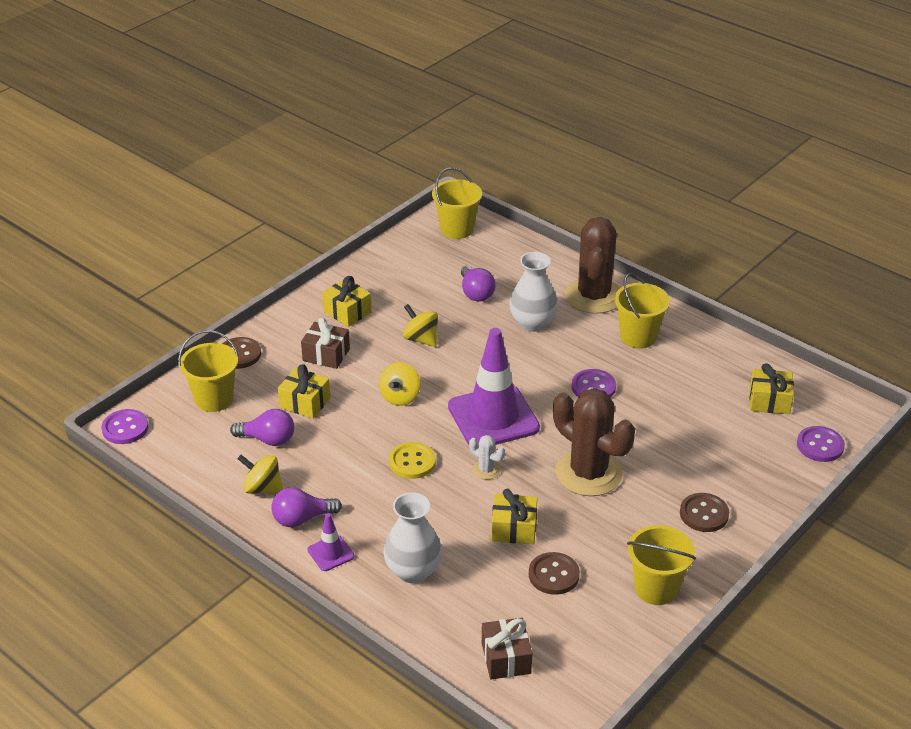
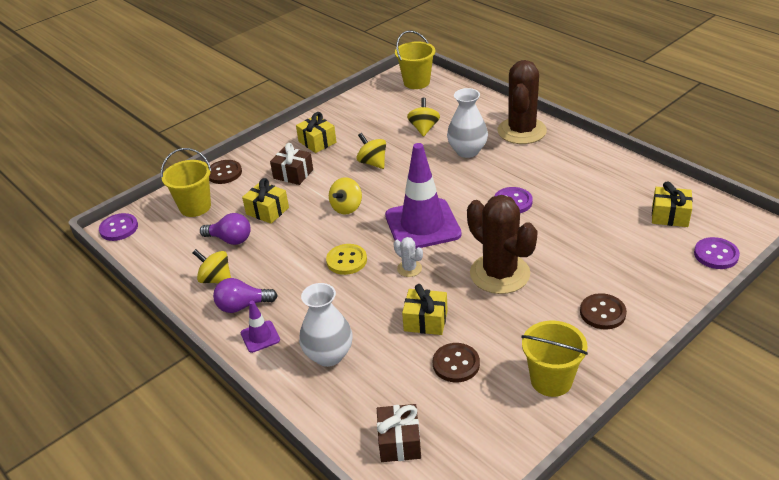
camera: 10 degrees right, 0 degrees up
(476, 293) = (424, 128): purple light bulb -> yellow spinning top
(638, 337) = (556, 162): yellow bucket -> none

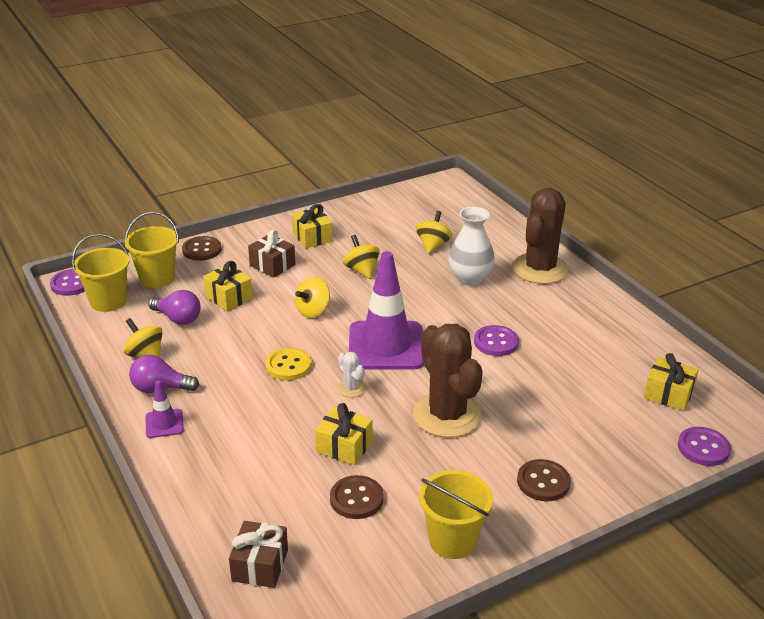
camera: 10 degrees right, 5 degrees down
(329, 355) = (226, 459): white vase -> none
(416, 82) = (447, 195): yellow bucket -> yellow bucket (108, 301)

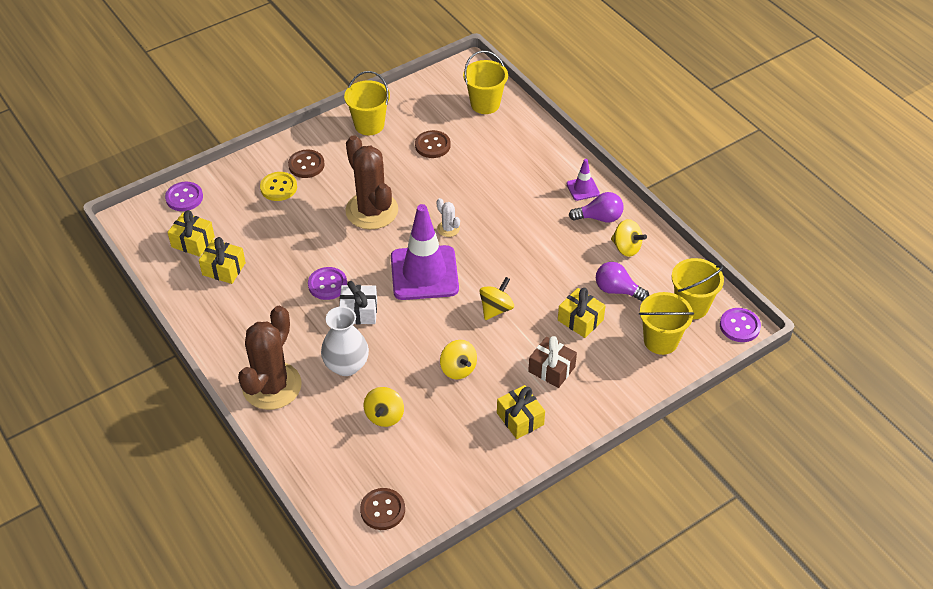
camera: 175 degrees right, 15 degrees up
(202, 250) = (633, 387): brown button -> brown button (382, 510)
(260, 565) = (485, 104): brown gift -> yellow bucket
(288, 366) = (504, 246): yellow button -> yellow button (278, 187)
(344, 446) = (446, 180): yellow gift -> yellow gift (224, 269)
(459, 317) = (359, 312): none -> white gift

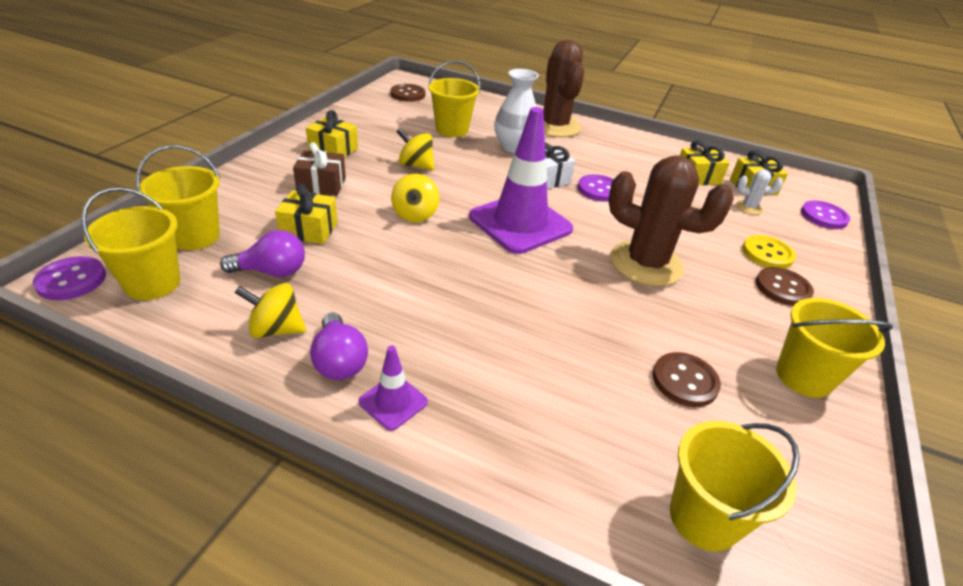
camera: 145 degrees right, 10 degrees down
(384, 416) = (452, 129): yellow spinning top -> yellow bucket
(448, 229) = (540, 273): white cactus -> white cactus (749, 207)
(599, 218) = (339, 361): purple light bulb -> purple light bulb turned 75 degrees counterclockwise

